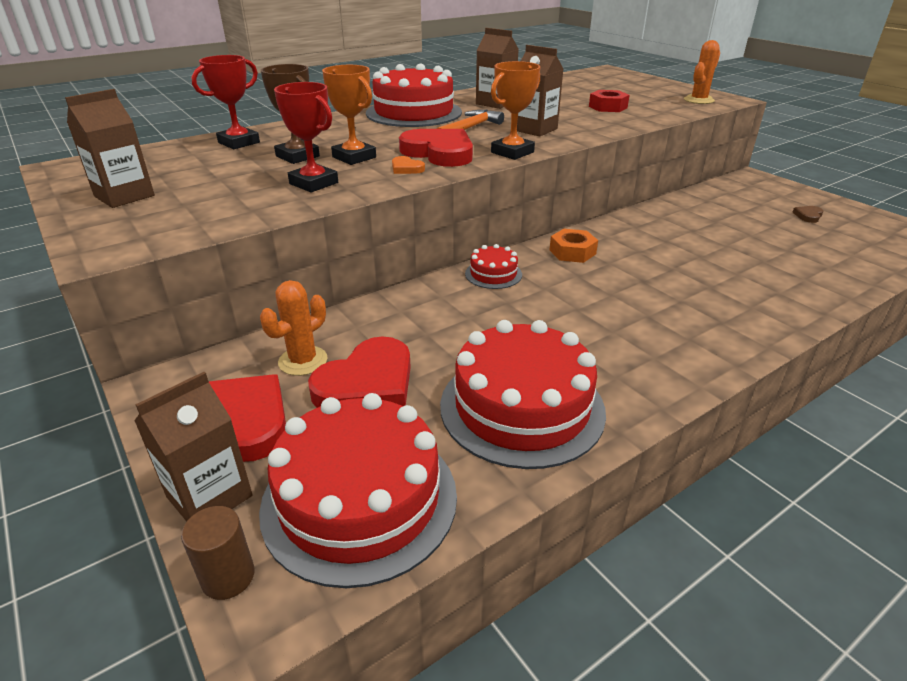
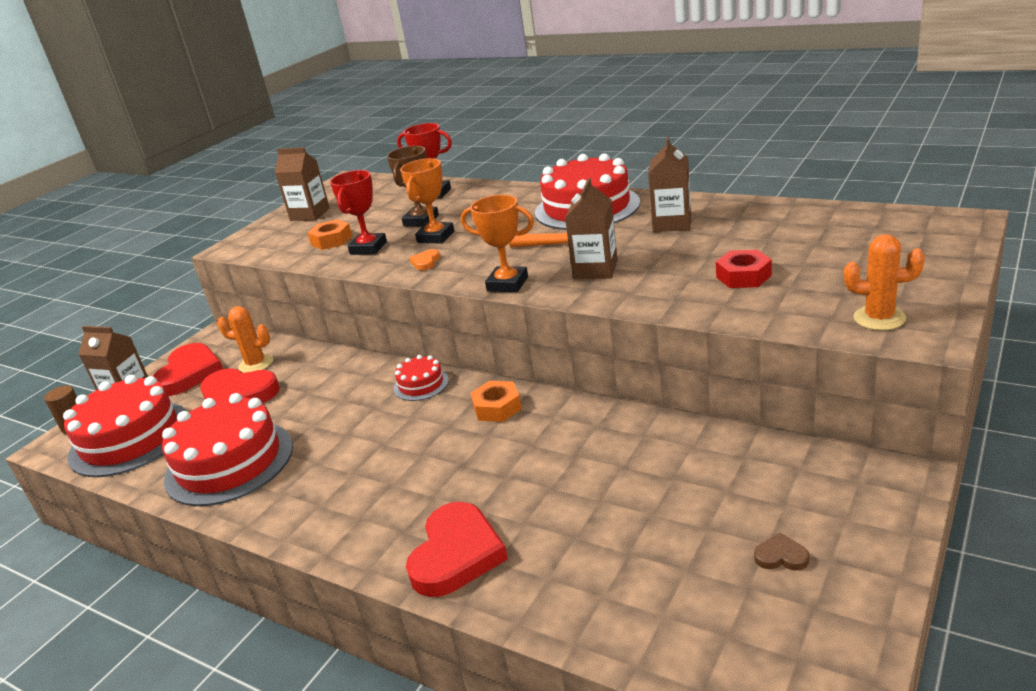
camera: 70 degrees right, 5 degrees down
(245, 195) = (331, 240): none -> orange nut
(439, 153) = (477, 258): red heart -> red heart (456, 554)

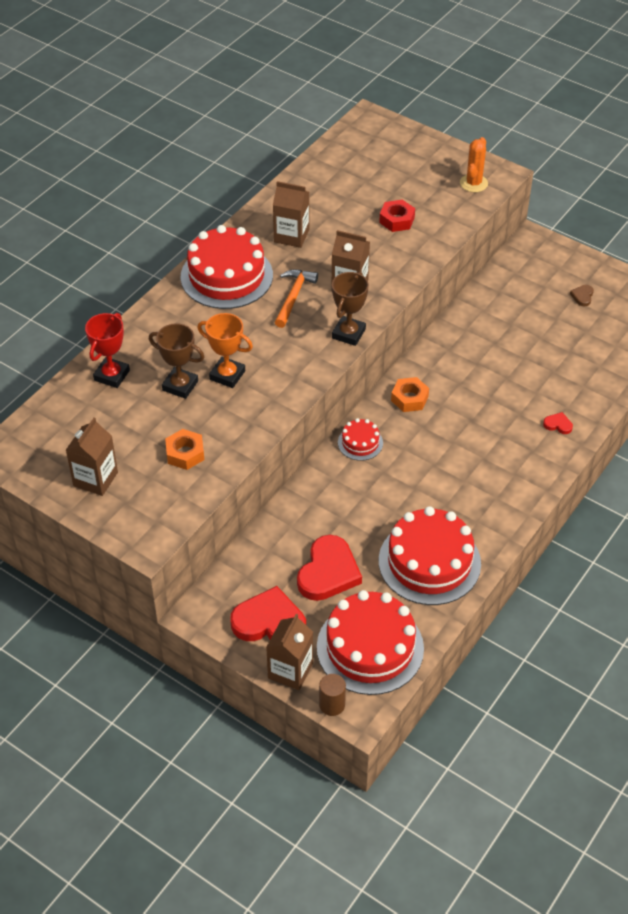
camera: 90 degrees left, 20 degrees up
(256, 364) = (275, 566): orange cactus -> none
(368, 248) = (223, 423): red trophy -> none
(425, 262) = (279, 382): orange heart -> none
(456, 554) = (558, 425): red heart -> red heart, size x0.43
(507, 284) = (348, 333): orange trophy -> brown trophy

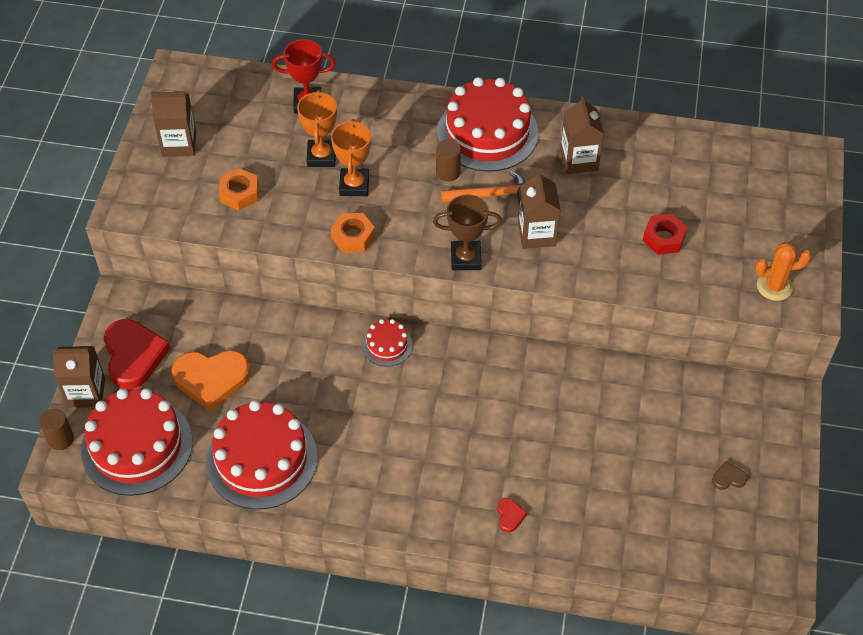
camera: 65 degrees right, 5 degrees up
(180, 386) = (321, 156): brown trophy -> orange trophy
(253, 313) = (448, 172): none -> brown cylinder
(328, 572) = (211, 379): red heart -> orange heart
(409, 398) = (471, 365): orange nut -> orange nut (353, 237)

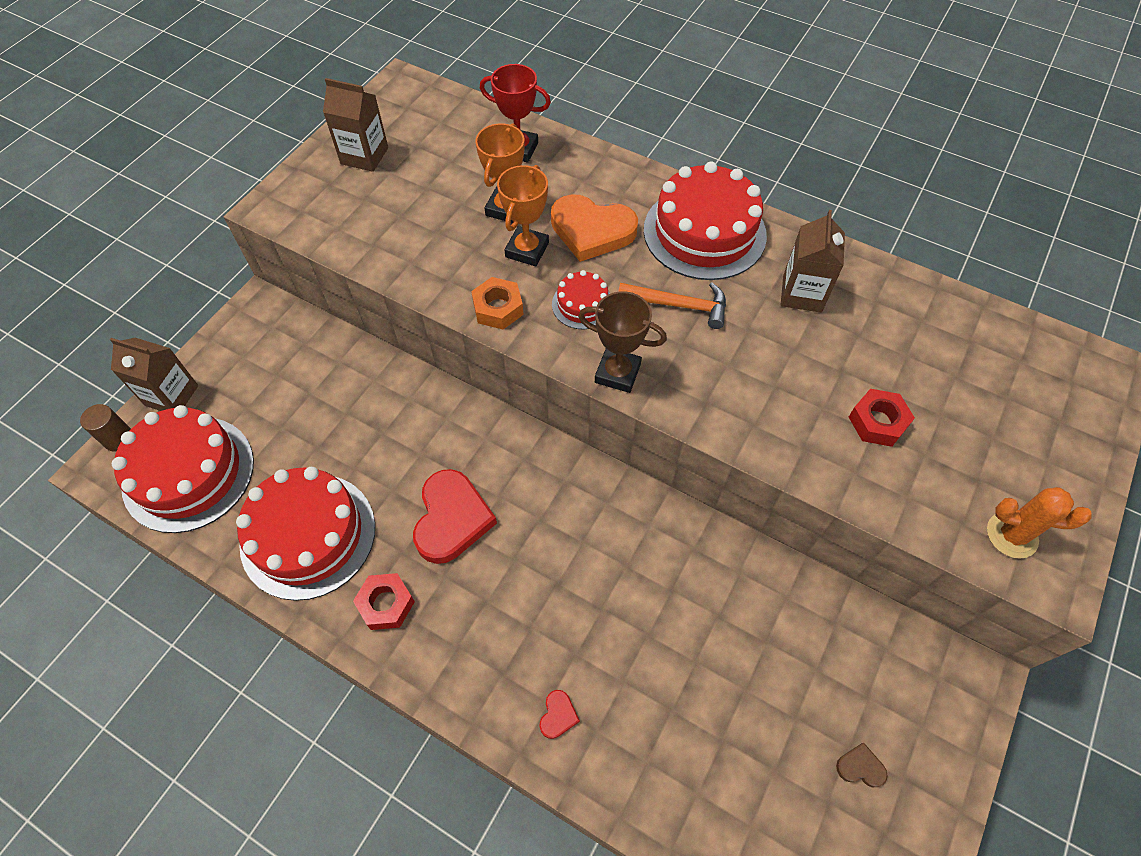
camera: 20 degrees right, 5 degrees up
(134, 355) = (239, 371): red heart -> red heart (451, 519)
(211, 379) = (302, 423): orange heart -> orange heart (592, 230)
(239, 193) = (399, 224): orange nut -> none
(348, 486) = (386, 604): none -> red nut
(387, 345) = (506, 444): red cake -> red cake (582, 304)
(448, 172) = (639, 265): brown cylinder -> none
(536, 234) = (716, 368): brown carton -> none

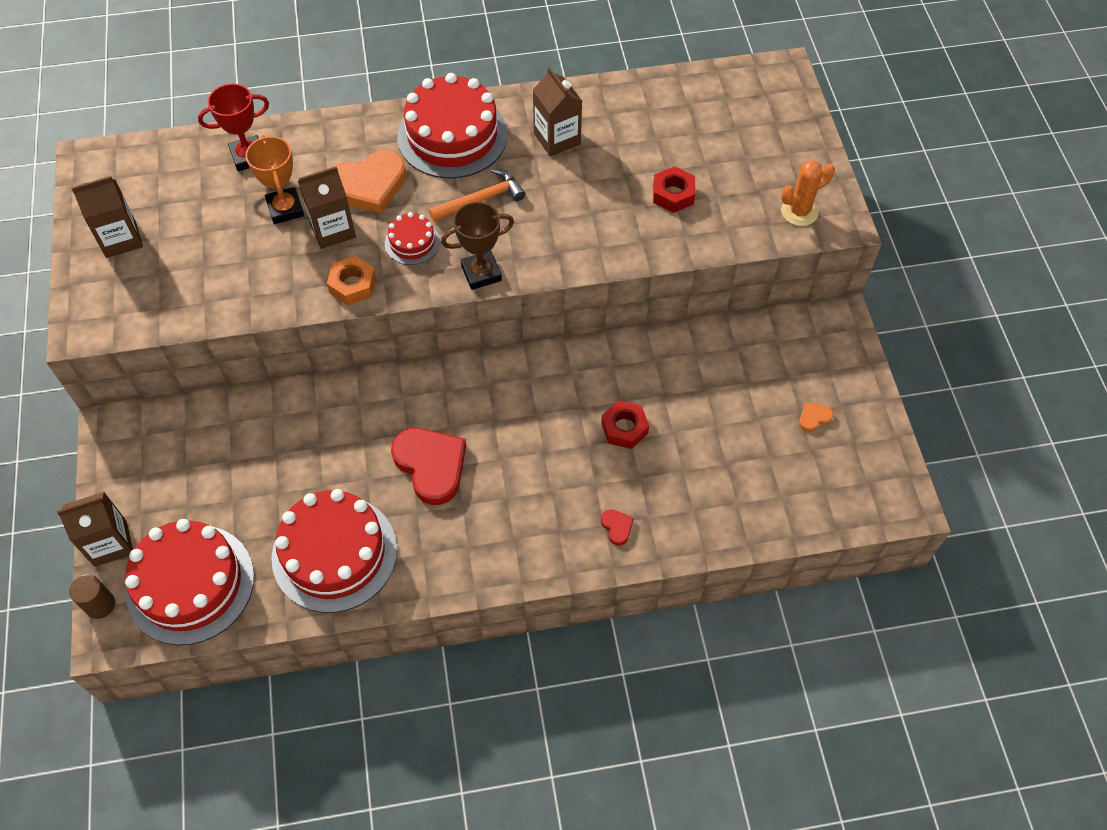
camera: 40 degrees left, 0 degrees up
(386, 604) = (438, 552): red nut -> red nut (624, 428)
(527, 250) = (332, 230): orange trophy -> brown carton
(860, 767) = (814, 418): brown heart -> orange heart

